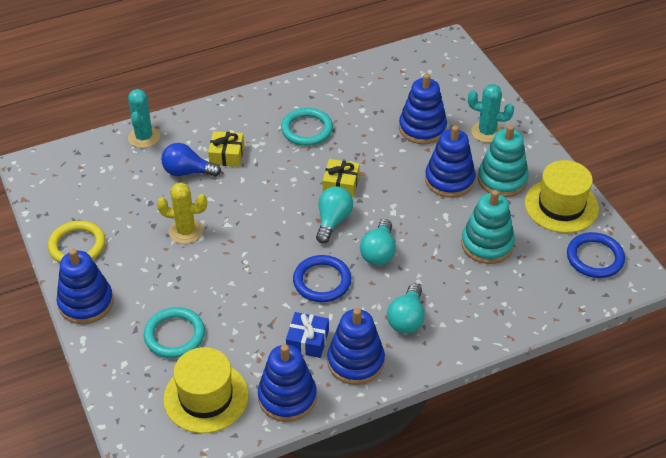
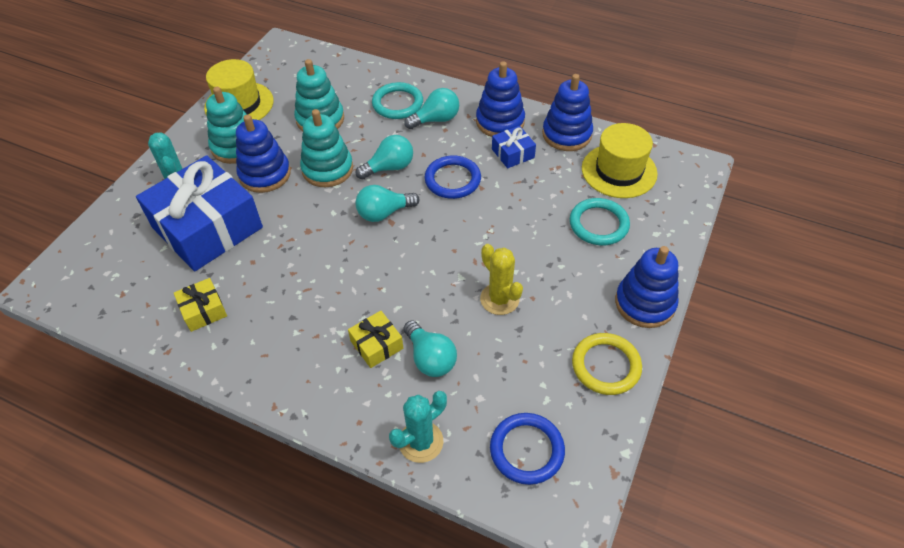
camera: 130 degrees left, 5 degrees up
(187, 172) = (430, 358): blue light bulb -> turquoise light bulb
(307, 129) = (281, 308): turquoise ring -> turquoise ring (397, 103)
(341, 184) = (335, 235): yellow gift -> yellow gift (203, 310)
(417, 216) = (327, 169): none -> turquoise stacking toy
(422, 128) = (207, 227): blue stacking toy -> blue gift
(595, 258) = (281, 68): blue ring -> blue ring (526, 450)

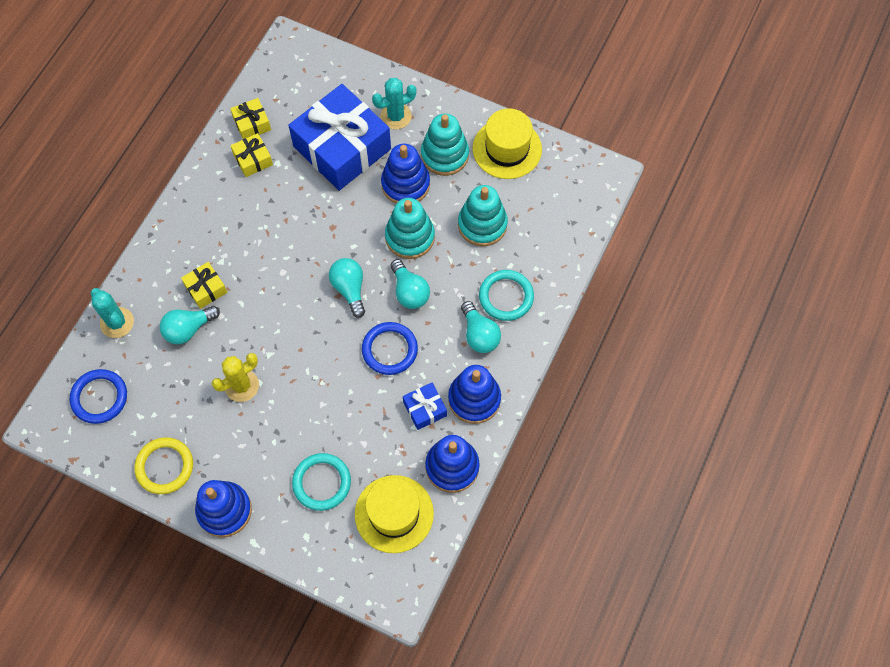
camera: 90 degrees right, 15 degrees up
(151, 315) = (252, 124): none -> yellow gift

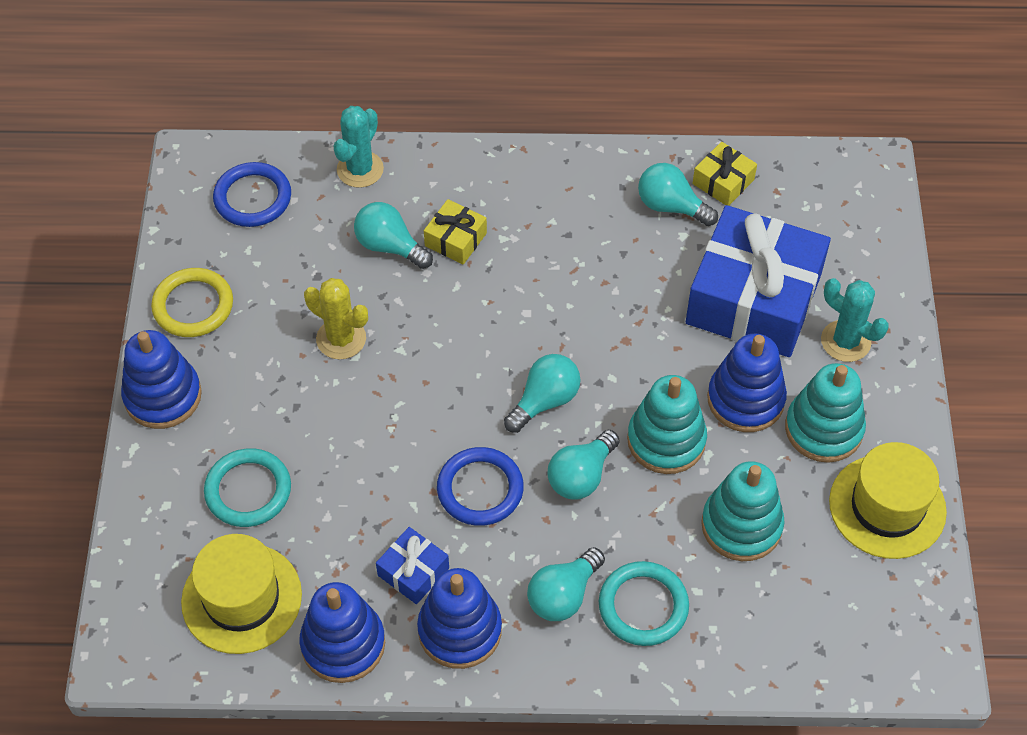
camera: 65 degrees right, 10 degrees down
(253, 159) = (671, 206): yellow gift -> turquoise light bulb

